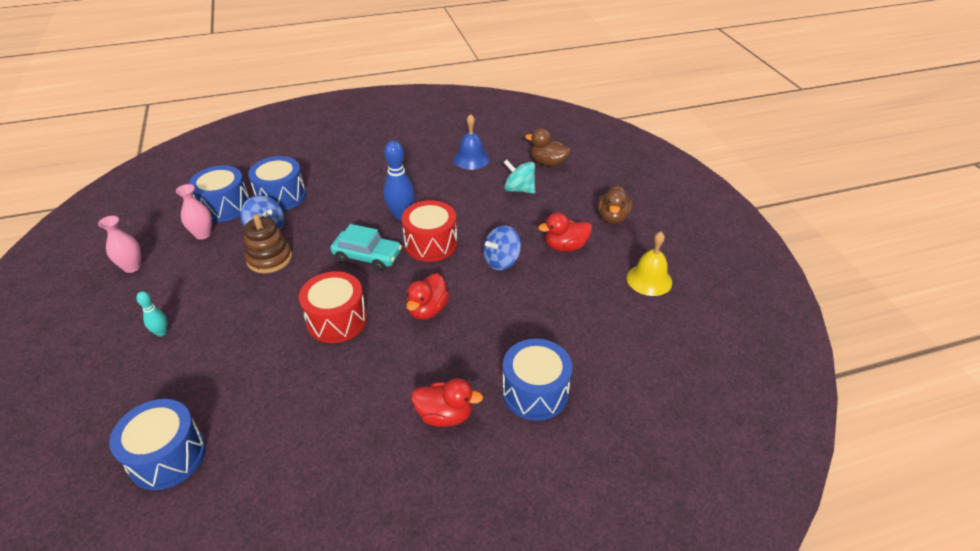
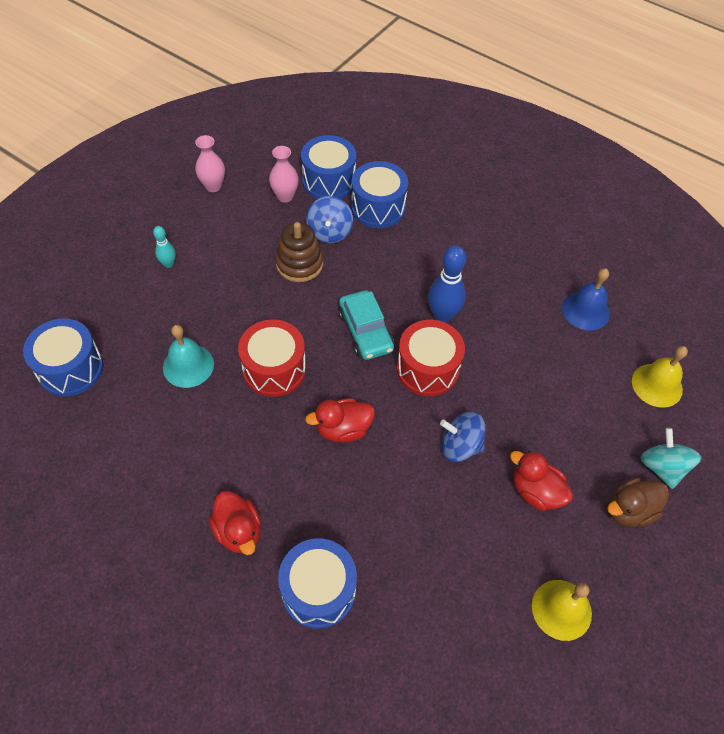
camera: 50 degrees right, 15 degrees up
(270, 370) = (188, 365): none -> turquoise bell
(519, 189) = (582, 388): turquoise spinning top -> turquoise spinning top (662, 467)
(548, 163) = (657, 385): brown duck -> yellow bell

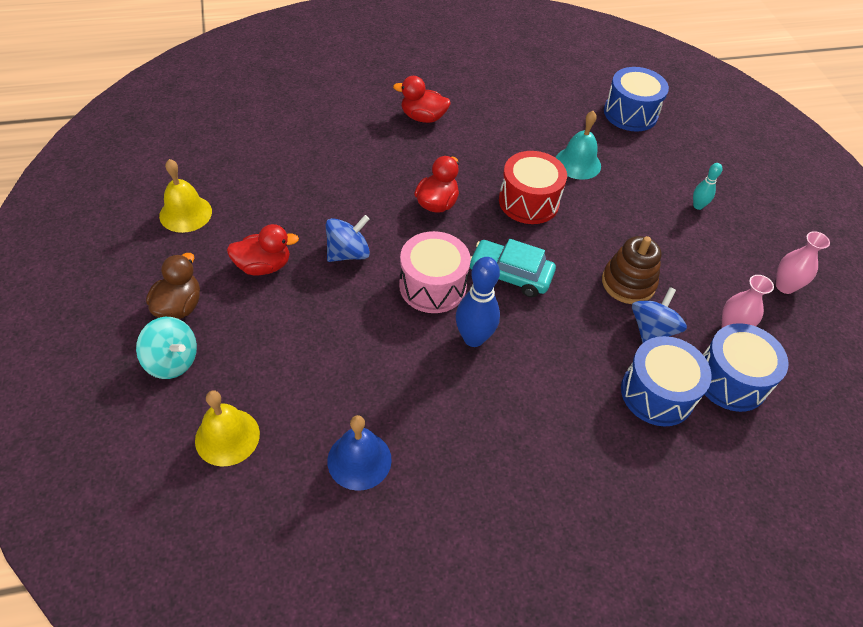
camera: 130 degrees right, 5 degrees down
(318, 590) = (345, 125): blue drum -> none
(329, 232) = (651, 330): blue spinning top -> blue spinning top turned 75 degrees clockwise
(427, 369) = (432, 286): red drum -> pink drum

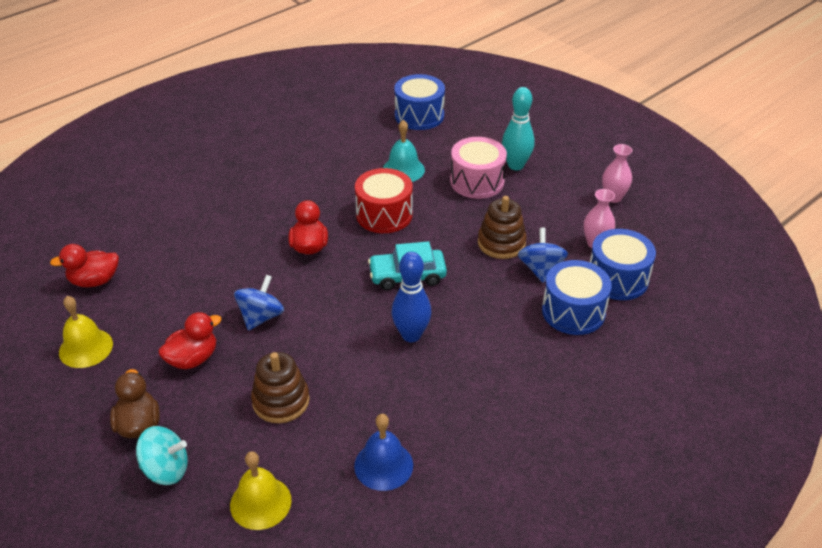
camera: 25 degrees left, 10 degrees down
(310, 345) = (281, 401): none -> brown stacking toy
(423, 117) = (248, 183): red duck -> red duck (94, 281)
(432, 286) = (351, 311): pink drum -> pink drum (477, 181)
(698, 206) = (515, 165): turquoise bowling pin -> turquoise bowling pin, size x1.82

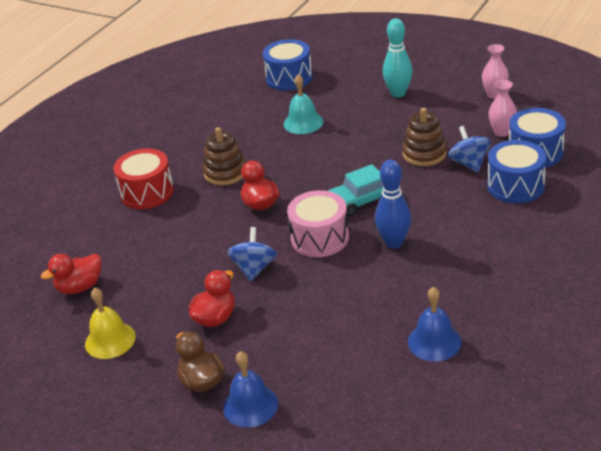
camera: 15 degrees left, 5 degrees down
(166, 469) = (250, 405): turquoise spinning top -> blue bell
(260, 502) = (349, 401): yellow bell -> none
(281, 401) = (315, 324): brown stacking toy -> brown stacking toy (225, 173)
(384, 215) = (310, 161): red drum -> red drum (147, 192)
(477, 181) = (373, 114): pink drum -> pink drum (320, 238)

